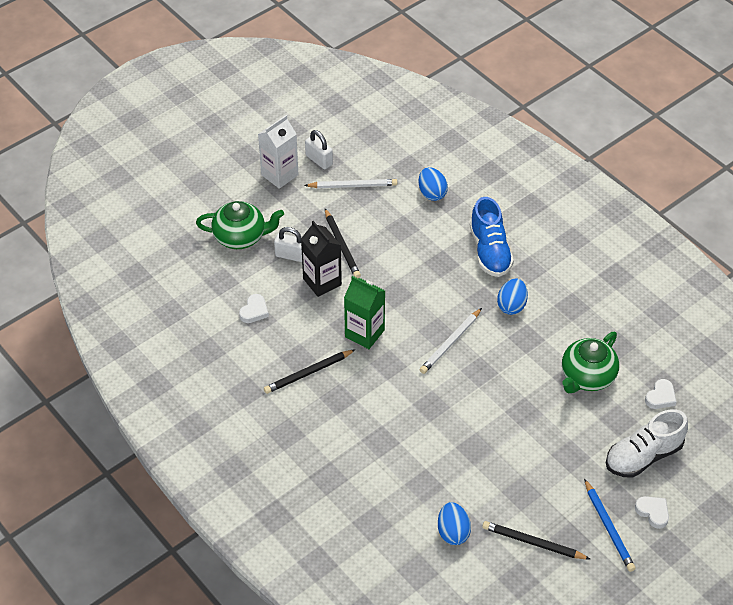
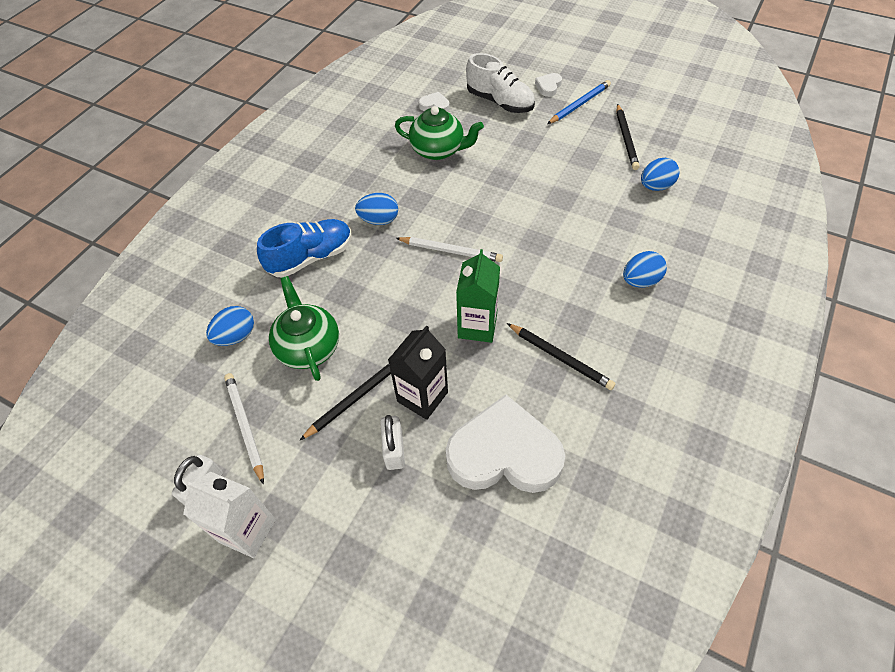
camera: 110 degrees left, 5 degrees up
(241, 237) = (386, 530): green teapot -> green teapot (308, 347)
(254, 311) = (504, 453): white heart -> white heart, size x2.48
(350, 460) = (640, 281): none -> blue egg

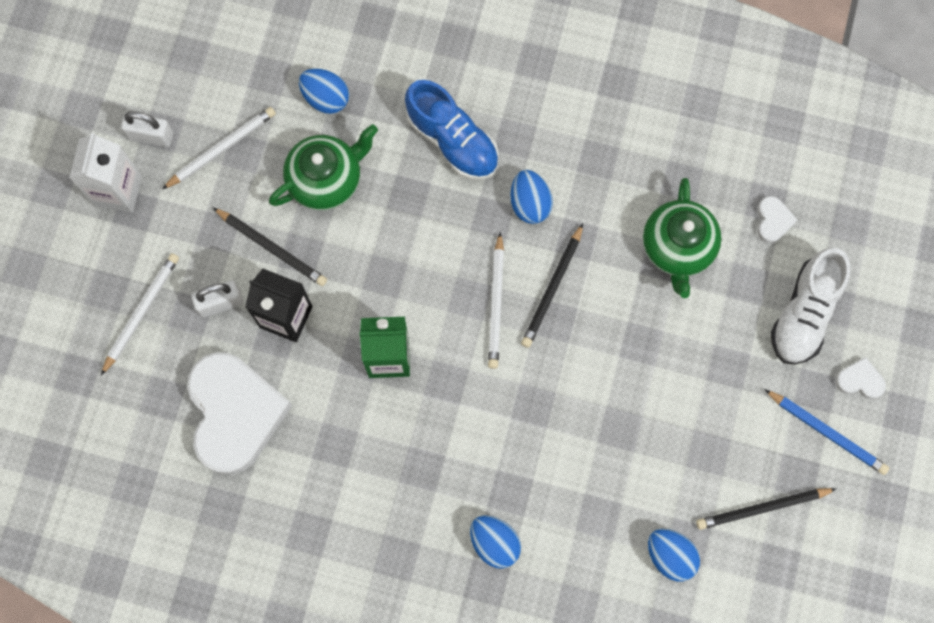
camera: 75 degrees right, 20 degrees up
(383, 526) = (141, 312): none -> white pencil
(560, 357) = (362, 457): black pencil -> black pencil (552, 288)

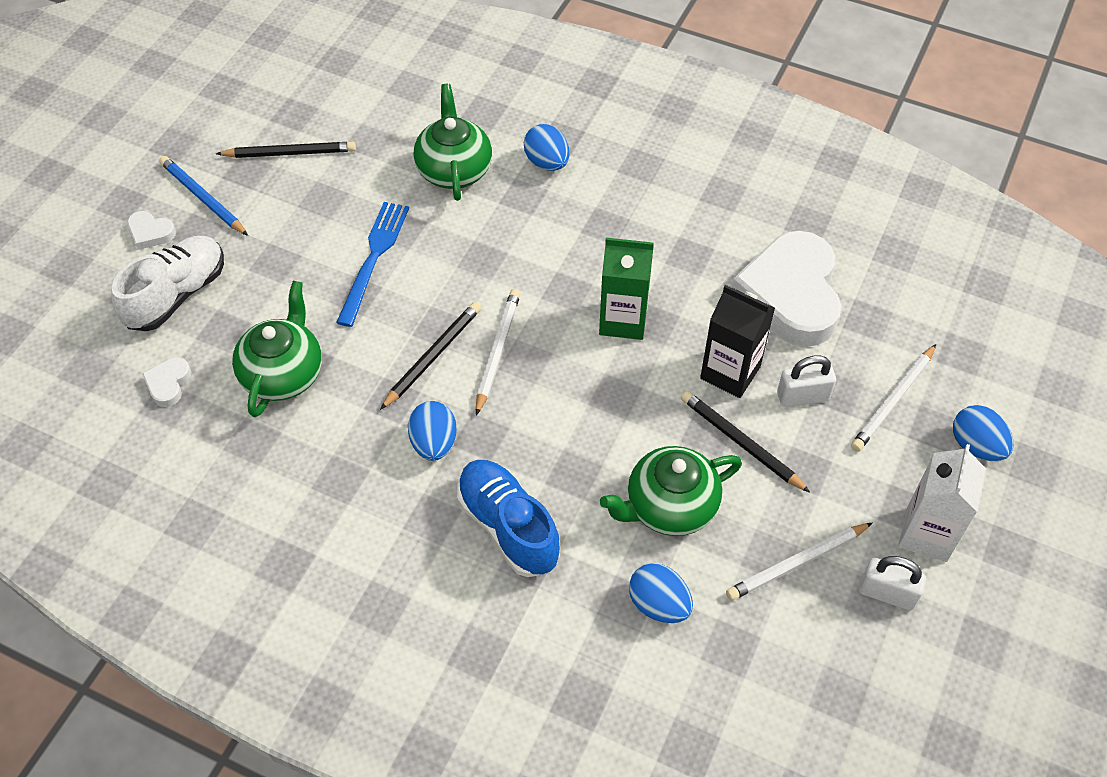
camera: 170 degrees left, 20 degrees down
(587, 515) = (454, 170): none -> green teapot
(636, 388) = (374, 258): none -> blue fork
(670, 555) = (388, 133): blue egg -> blue egg (976, 446)

